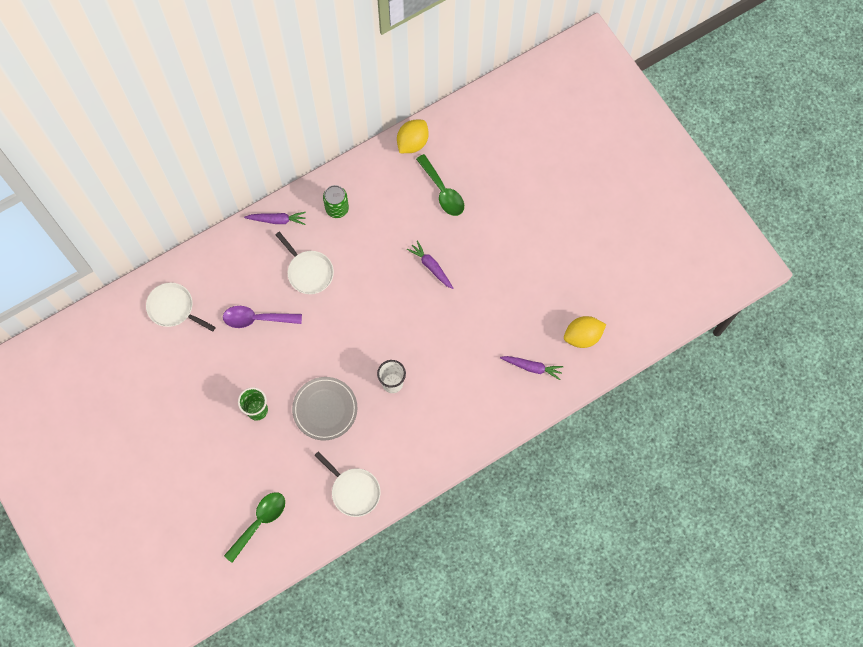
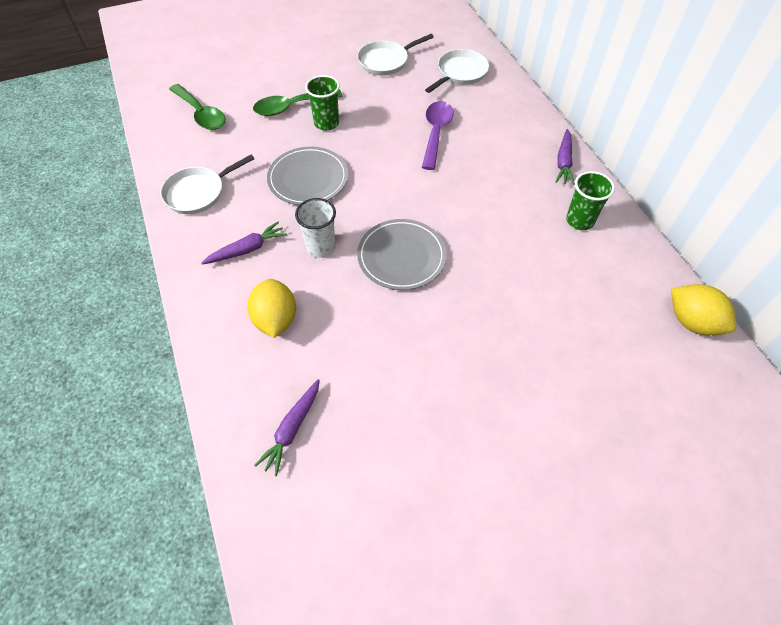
camera: 100 degrees right, 15 degrees down
(308, 272) = (490, 183): white pan -> white pan (386, 61)
(337, 208) = (579, 220): green can -> green cup
(391, 325) = (401, 256): none -> grey plate
(431, 266) = (483, 316): purple carrot -> purple carrot (247, 249)
(443, 191) = (609, 350): green spoon -> green spoon (291, 107)
(582, 336) = (324, 527): yellow lemon -> yellow lemon (275, 319)

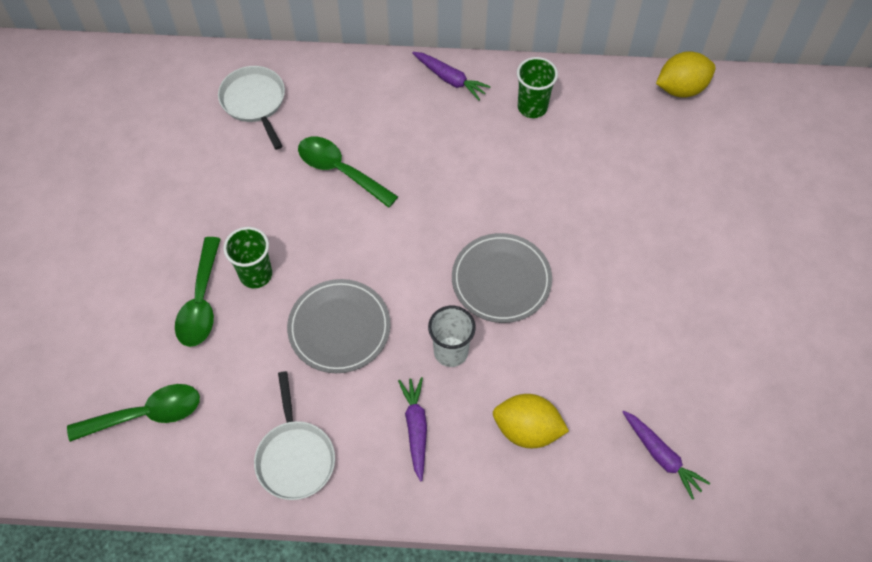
camera: 65 degrees left, 5 degrees up
(386, 61) = (181, 167): white pan -> none
(436, 133) = (340, 170): purple spoon -> green spoon

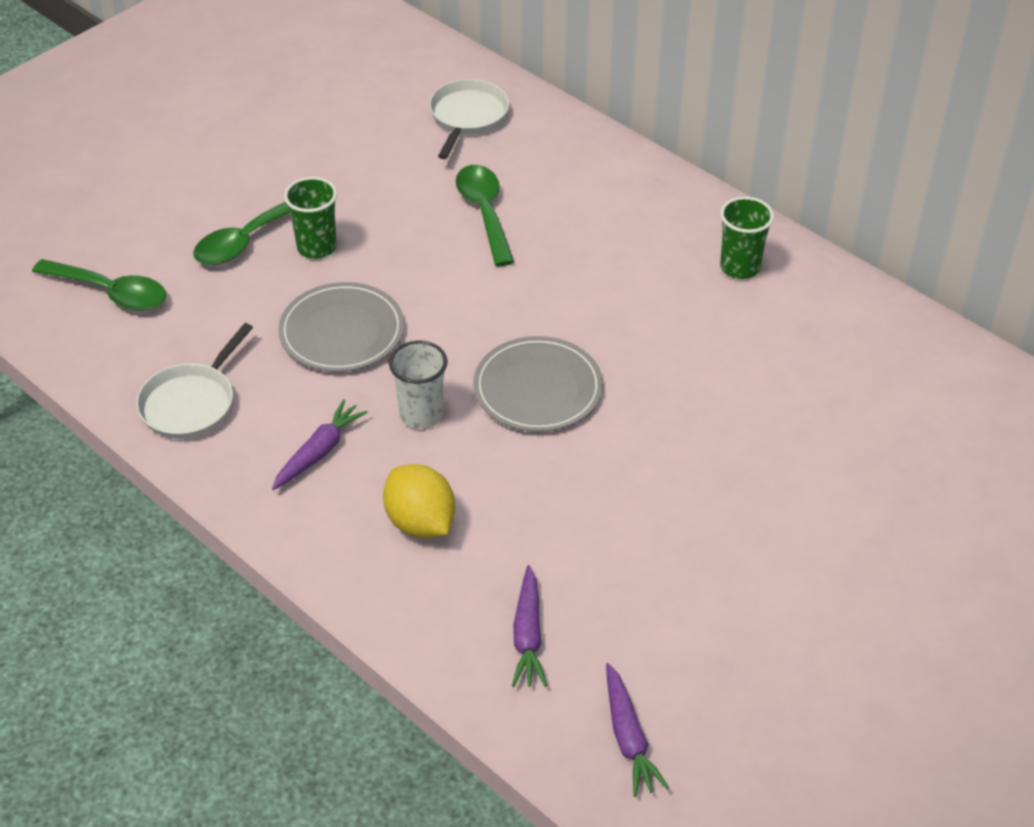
camera: 40 degrees right, 15 degrees down
(450, 79) = (679, 199): purple carrot -> purple carrot (628, 738)
(681, 88) = (931, 342): yellow lemon -> none

